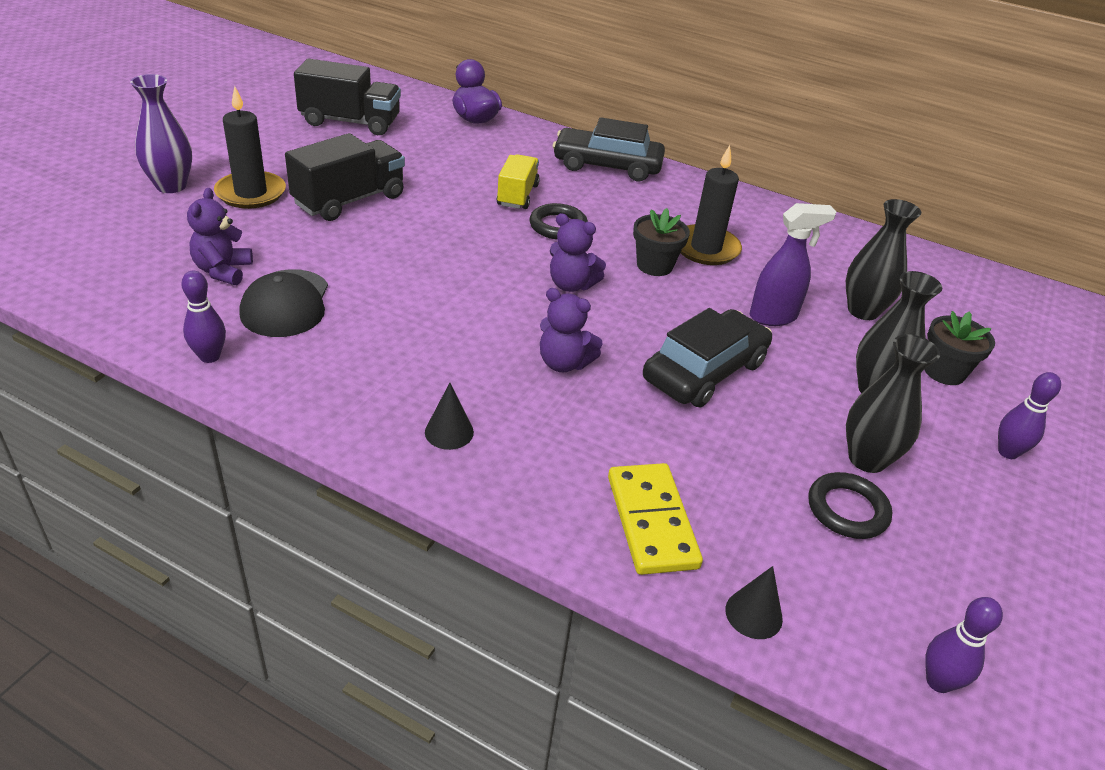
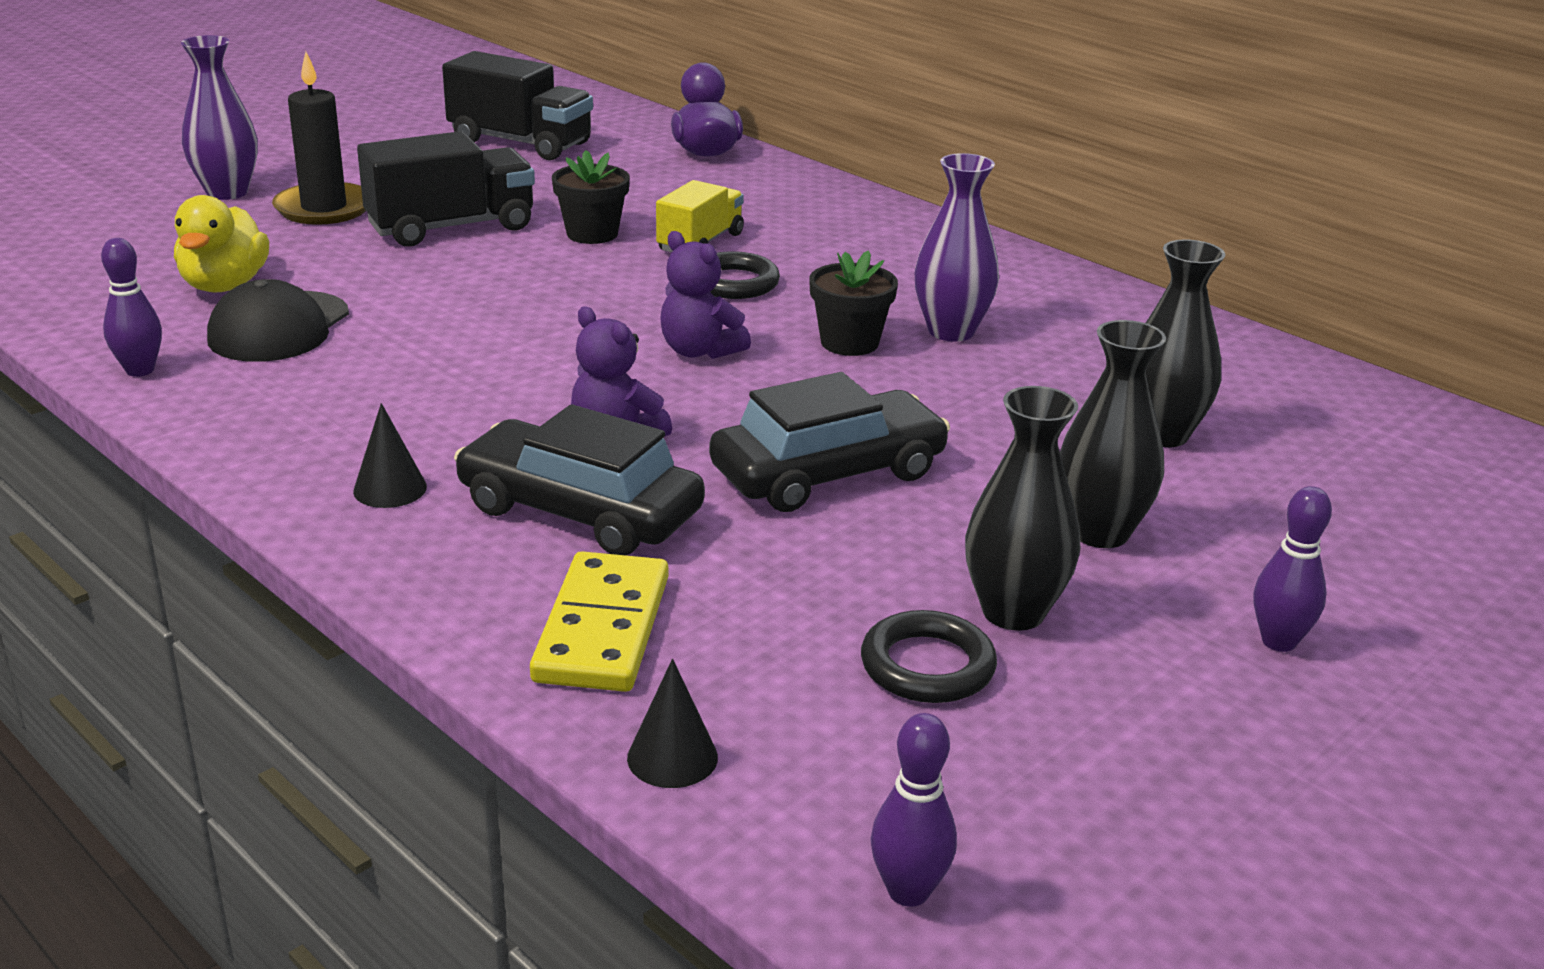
camera: 20 degrees right, 10 degrees down
(223, 271) = (225, 285): purple teddy bear -> yellow duck
(607, 166) = (869, 220): black car -> black car (580, 511)
(706, 248) = (951, 331): black candle -> purple vase
(773, 317) = (997, 424): purple spray bottle -> none
(944, 372) = (1246, 526): black flower pot -> black flower pot (592, 234)

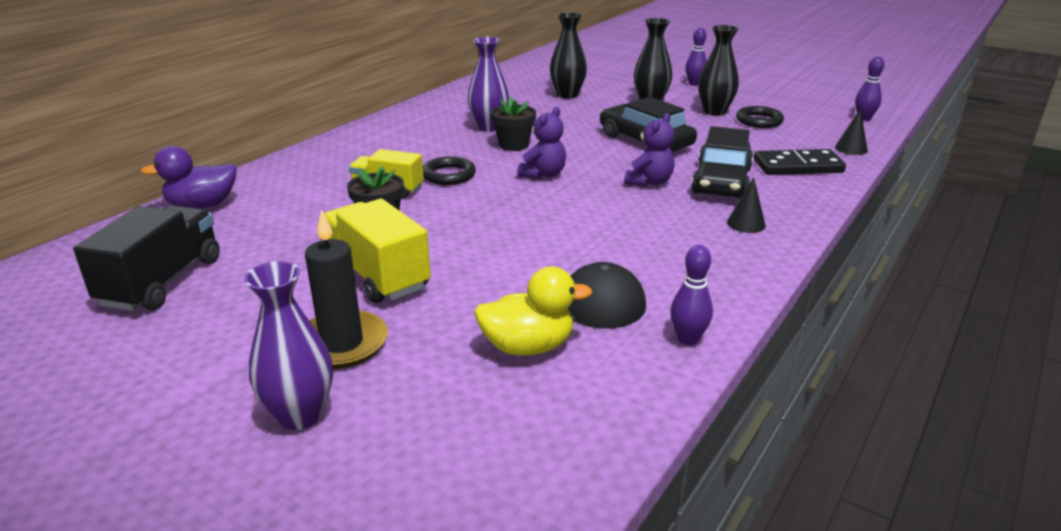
camera: 100 degrees left, 0 degrees up
(451, 227) = (377, 275): black truck -> yellow truck
(602, 629) = (798, 166): yellow domino -> black domino

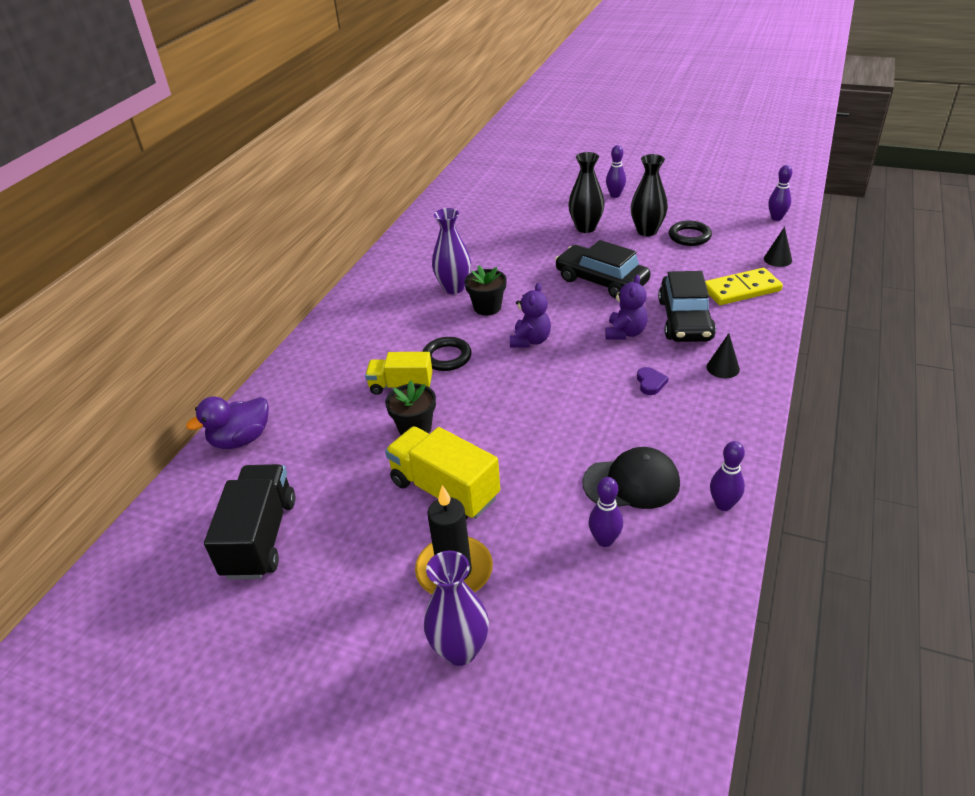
camera: 10 degrees left, 10 degrees up
(528, 347) = (604, 540): yellow duck -> purple bowling pin
(567, 95) = (506, 230): black vase -> none
(656, 224) = (650, 383): none -> purple heart
(798, 166) = (741, 290): black domino -> yellow domino

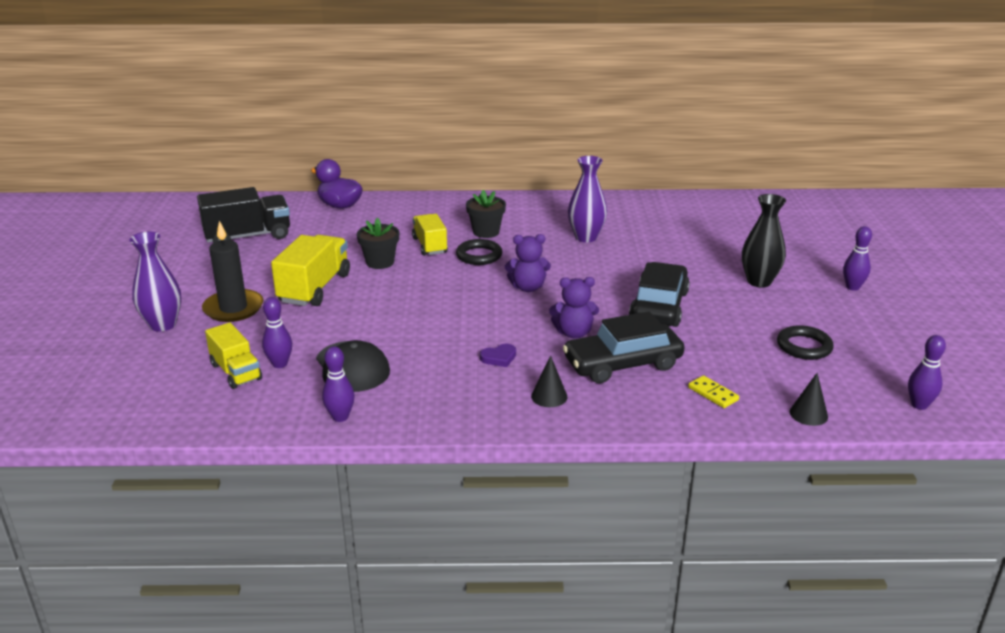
camera: 65 degrees right, 10 degrees down
(487, 307) = (566, 258): black flower pot -> black flower pot (486, 232)
(607, 581) = (236, 372): none -> yellow truck
(647, 231) = (789, 318): black vase -> none
(741, 290) = (713, 394): yellow domino -> yellow domino, size x0.53

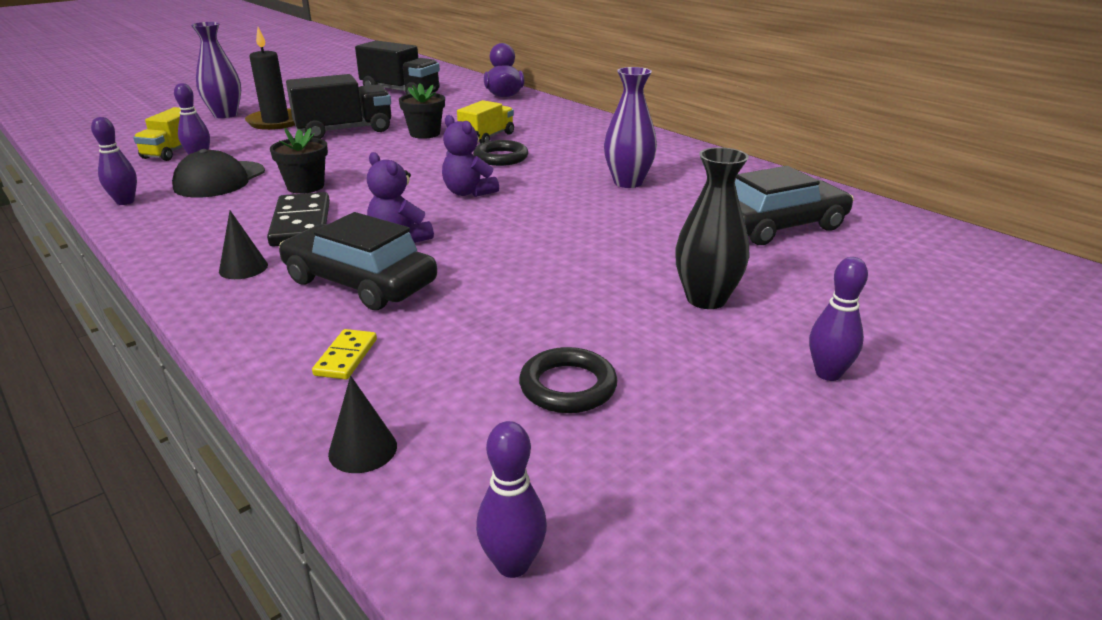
camera: 50 degrees right, 0 degrees up
(314, 288) = (344, 130): yellow truck -> black truck
(486, 232) = (554, 146): black flower pot -> black flower pot (305, 186)
(499, 358) = (301, 224): purple heart -> black domino
(659, 306) = (530, 261): black car -> black car (778, 226)

